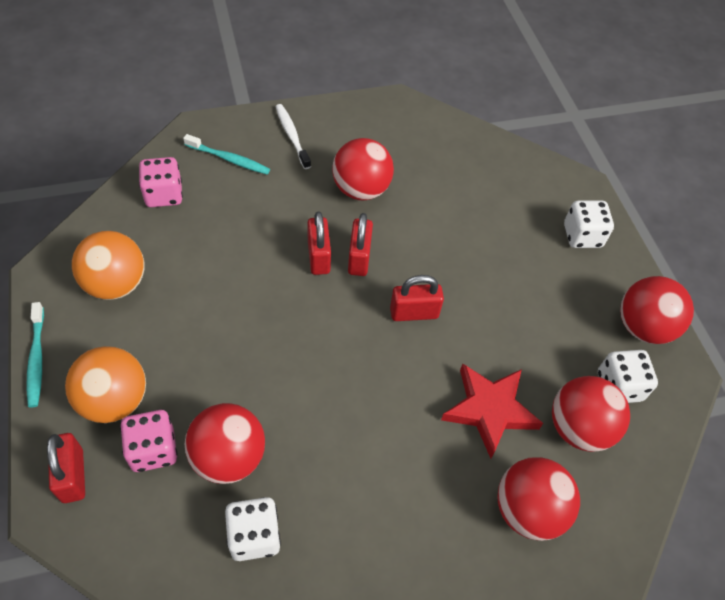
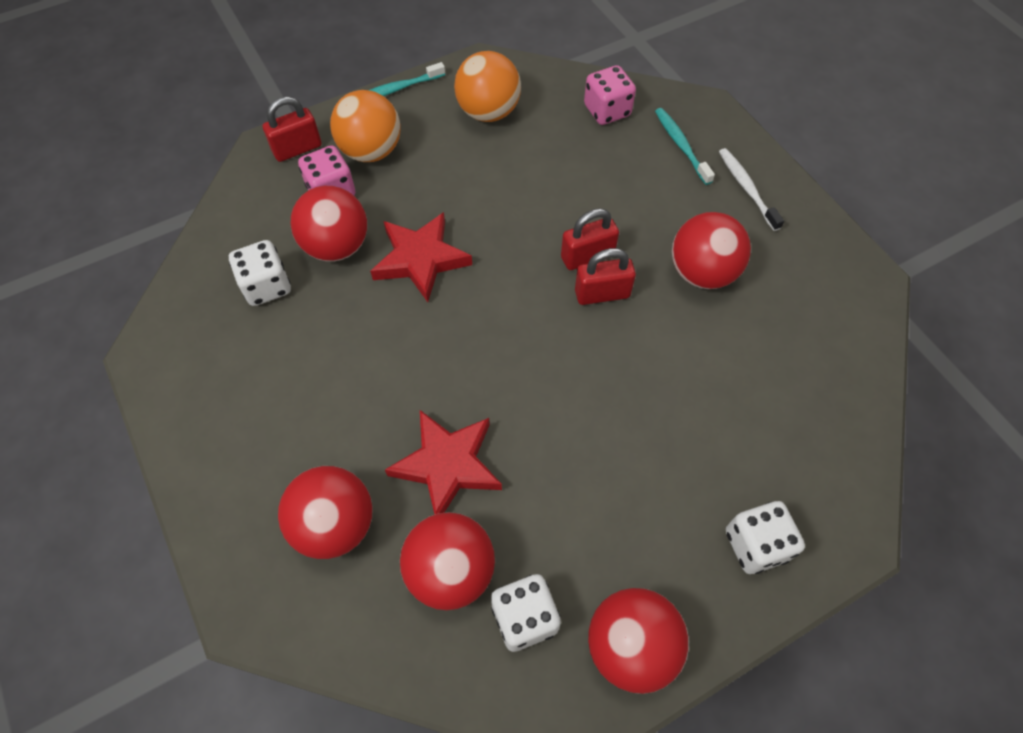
camera: 80 degrees right, 5 degrees up
(229, 159) = (681, 145): turquoise toothbrush -> turquoise toothbrush turned 150 degrees clockwise
(274, 384) = (420, 259): none -> red star
(292, 136) = (747, 188): white toothbrush -> white toothbrush turned 75 degrees counterclockwise
(414, 313) = (549, 363): red padlock -> none

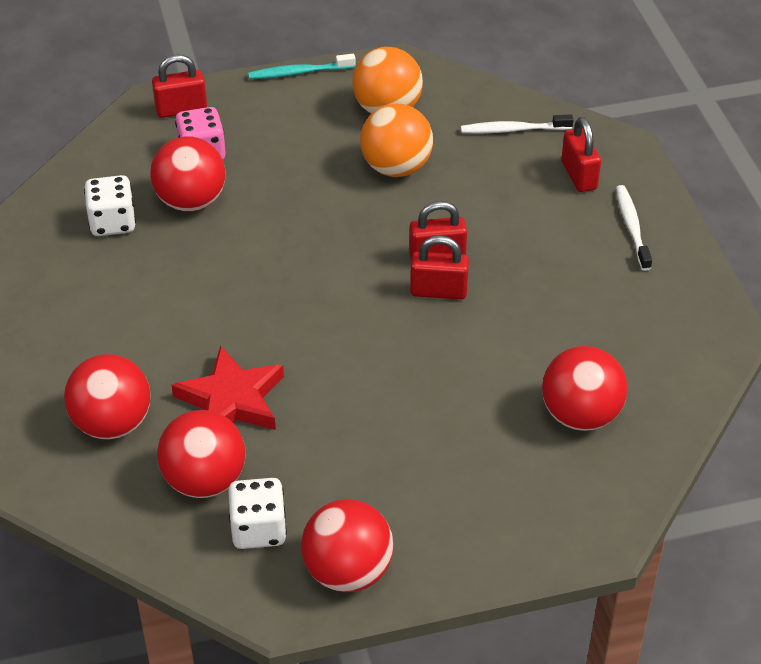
camera: 15 degrees right, 15 degrees down
(371, 151) = (254, 124): orange ball -> orange ball (396, 168)
(420, 259) = (268, 228): red star -> none
(607, 111) = (513, 130): pink dice -> white toothbrush
(681, 145) = (579, 175): turquoise toothbrush -> red padlock
(702, 273) = (549, 292): red ball -> red ball (580, 415)
(755, 545) = (501, 523): white dice -> none

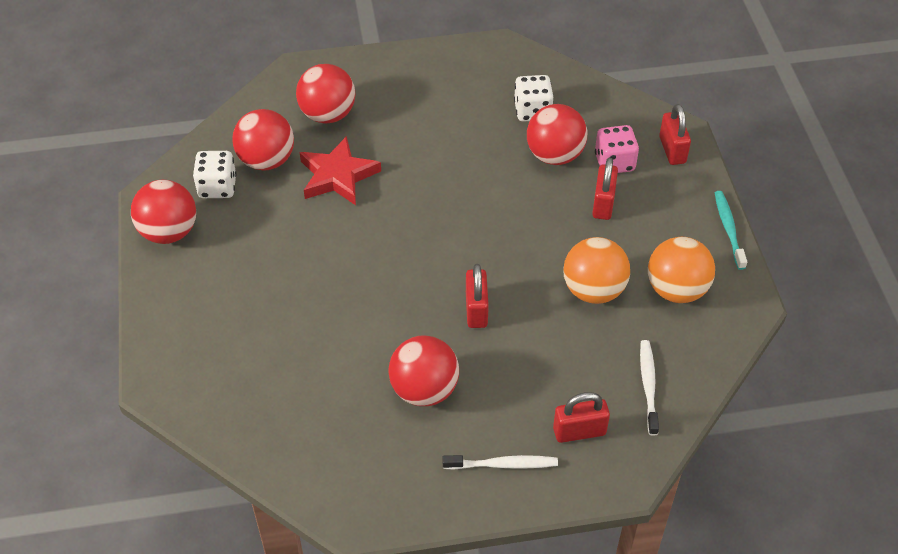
camera: 95 degrees right, 5 degrees up
(438, 291) = (434, 307): red padlock -> red padlock (603, 204)
(580, 415) = (280, 388): red ball -> red ball (424, 390)

